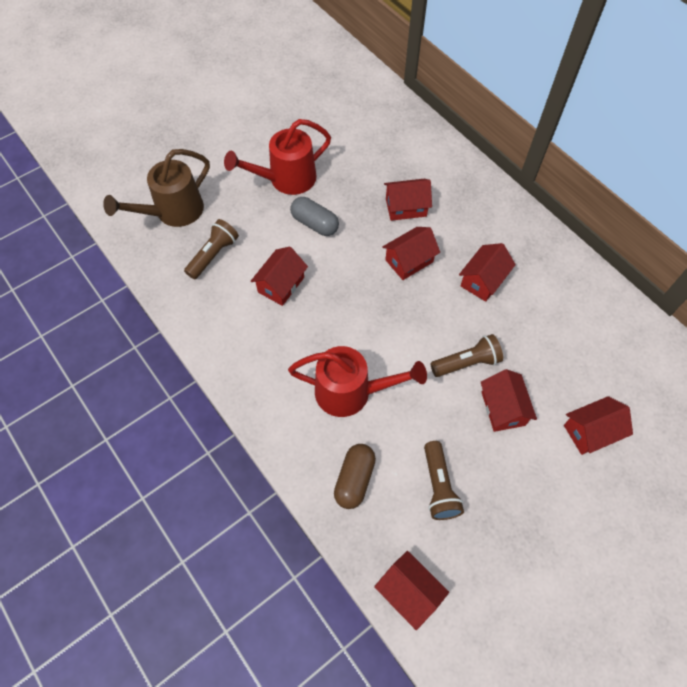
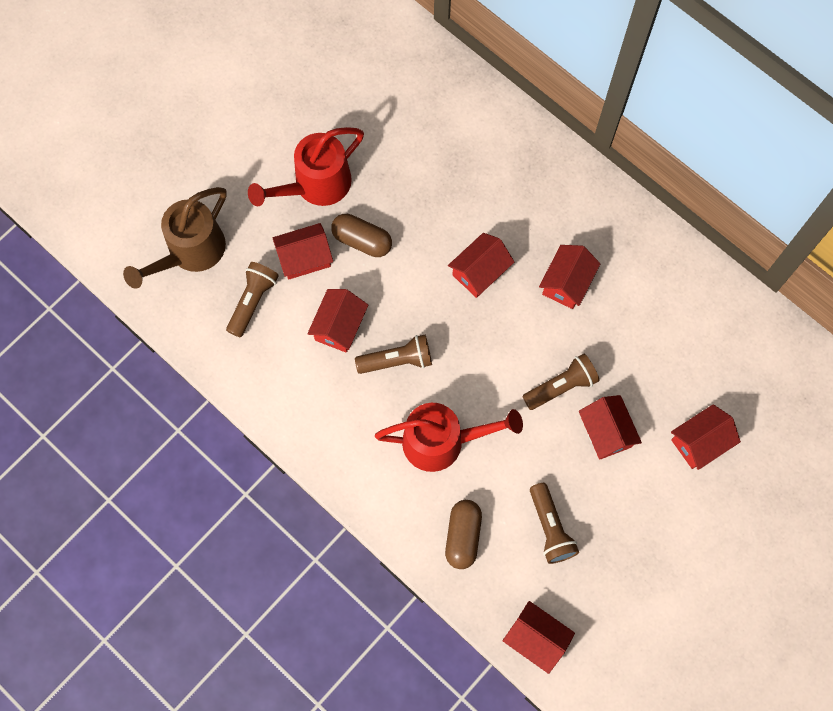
camera: 10 degrees left, 10 degrees up
(315, 224) = (362, 241): grey capsule -> brown capsule
(325, 319) = (397, 360): none -> brown flashlight
(406, 207) = (465, 201): red house -> red house (304, 258)

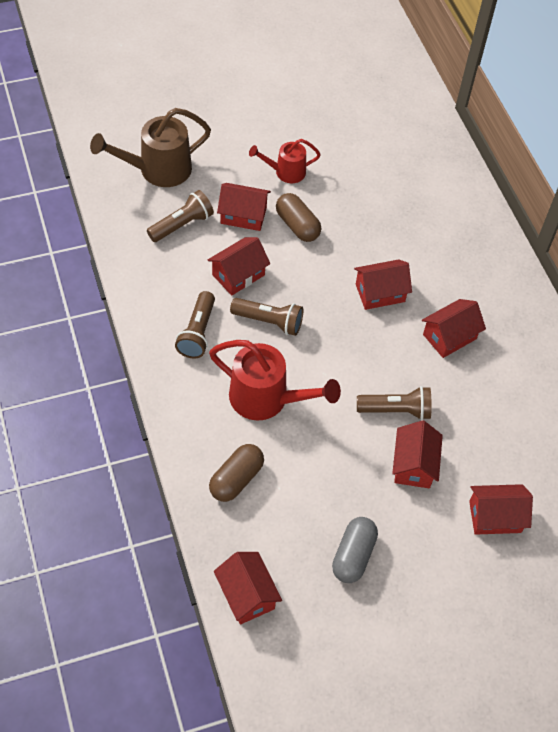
camera: 25 degrees right, 15 degrees down
(315, 186) = (285, 172): red watering can -> red watering can, size x0.59
(550, 528) = (316, 513): brown flashlight -> brown flashlight (197, 332)
(603, 549) = (353, 555): none -> grey capsule

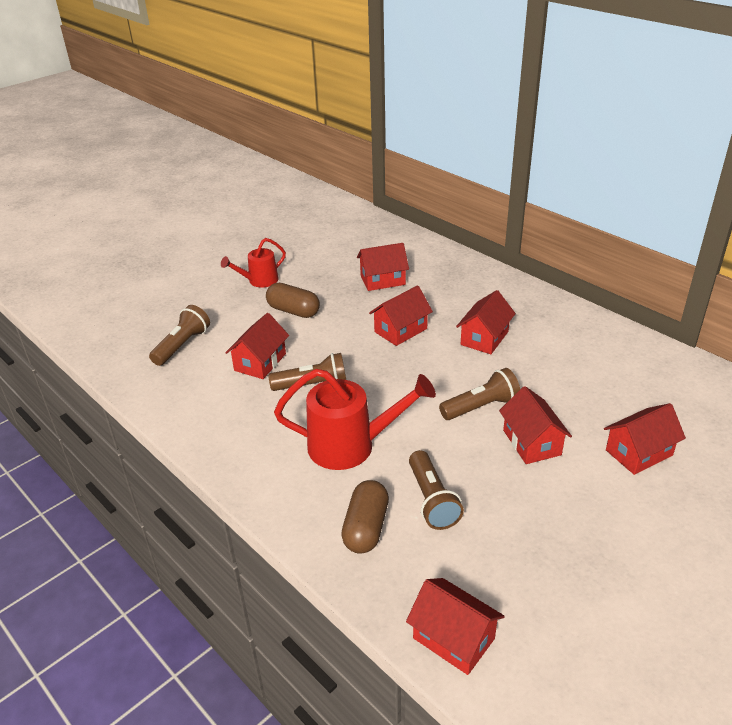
camera: 20 degrees left, 20 degrees down
(157, 170) = (136, 316): brown watering can -> none
(197, 332) = (246, 419): brown flashlight -> brown flashlight (432, 500)
(243, 215) = (238, 320): red house -> red house (382, 280)
(353, 555) = (537, 545): grey capsule -> none

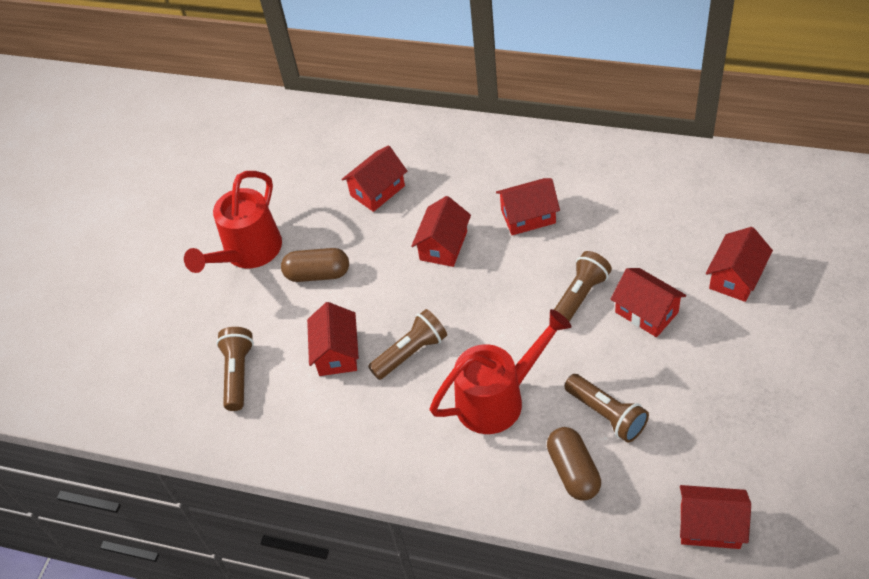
camera: 25 degrees left, 15 degrees up
(259, 281) = (247, 253): red watering can -> red watering can, size x1.68
(484, 338) = (528, 216): red house -> red house turned 75 degrees clockwise

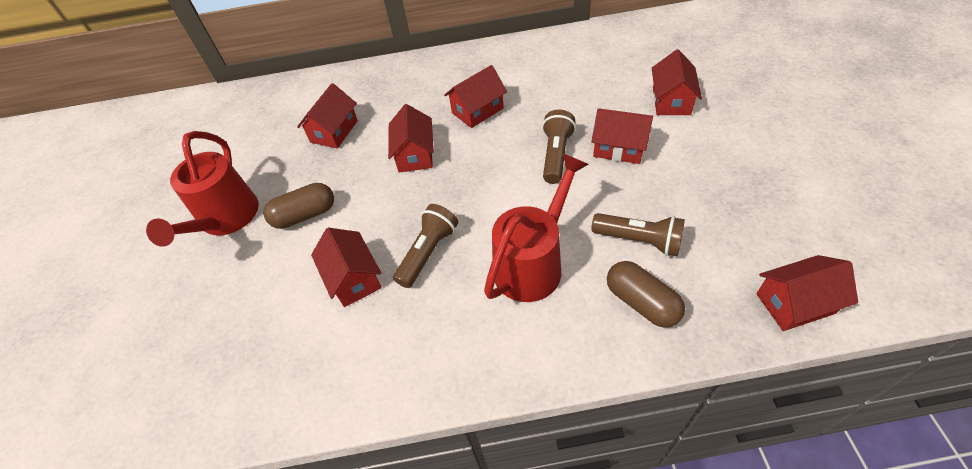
camera: 25 degrees left, 0 degrees up
(238, 374) = (254, 337): brown flashlight -> none

